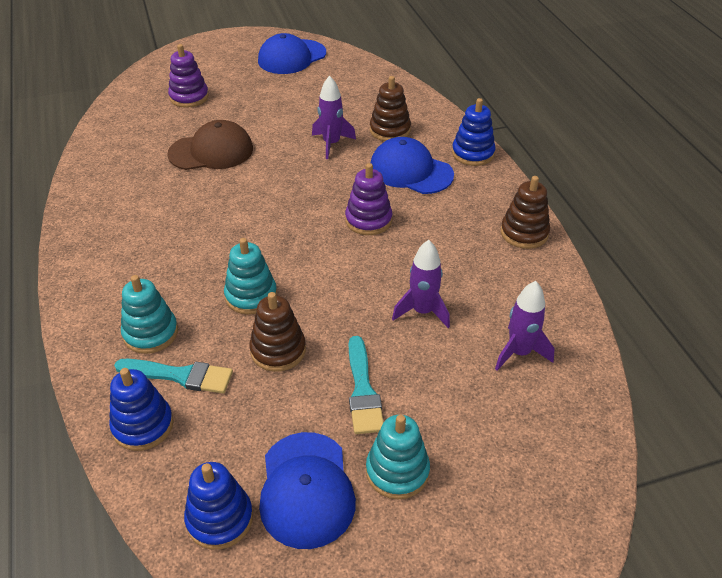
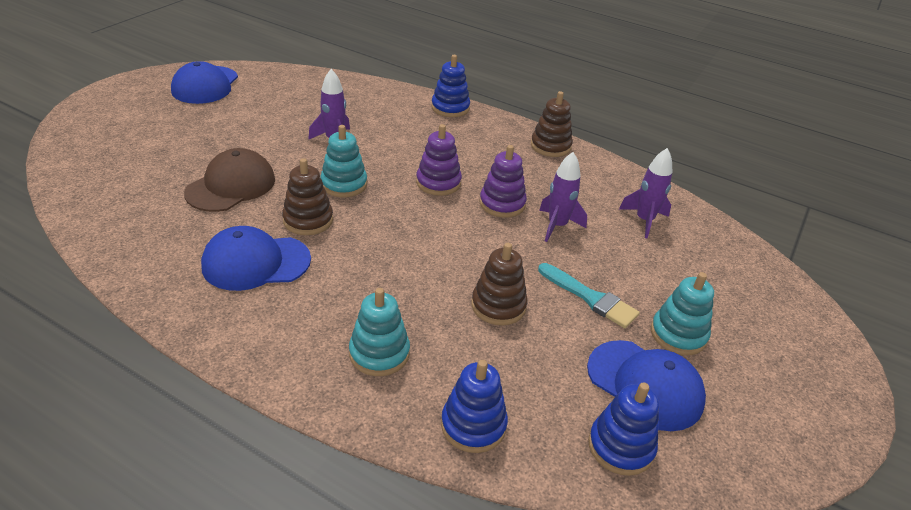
camera: 45 degrees left, 5 degrees down
(180, 375) = (450, 369): turquoise brush -> none
(189, 97) = (142, 149): purple stacking toy -> purple stacking toy (502, 204)
(251, 296) = (424, 279): turquoise stacking toy -> turquoise stacking toy (344, 184)
(390, 130) = (368, 113): brown stacking toy -> brown stacking toy (308, 220)
(411, 171) = (423, 136): blue cap -> blue cap (256, 262)

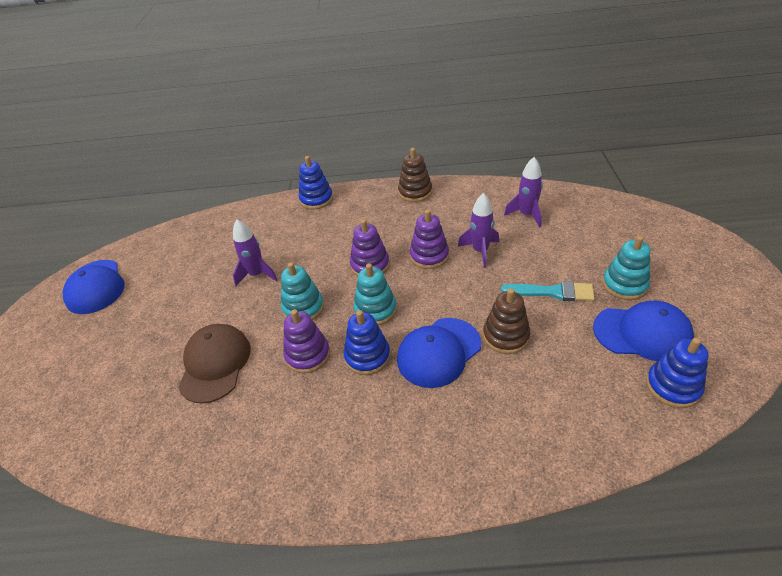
camera: 25 degrees left, 5 degrees up
(256, 262) = (305, 417): blue cap -> blue cap (439, 352)
(308, 220) = (308, 355): brown stacking toy -> purple stacking toy
(379, 353) = (469, 428): turquoise stacking toy -> turquoise stacking toy (375, 310)
(473, 425) = (581, 437): blue stacking toy -> blue stacking toy (367, 356)

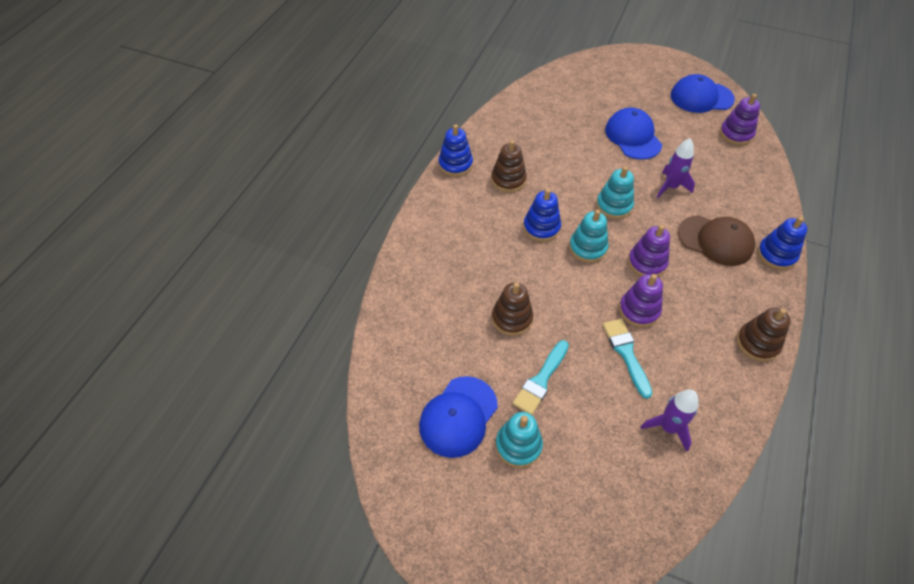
camera: 110 degrees right, 10 degrees up
(215, 364) = (581, 148): brown cap -> brown cap (715, 240)
(301, 420) = (508, 180): none -> brown stacking toy
(308, 355) = (562, 196): purple stacking toy -> purple stacking toy (736, 134)
(439, 352) = (521, 269): blue cap -> blue cap (633, 137)
(480, 251) = (626, 353): purple rocket -> turquoise brush
(673, 386) = (401, 398): blue stacking toy -> blue stacking toy (455, 164)

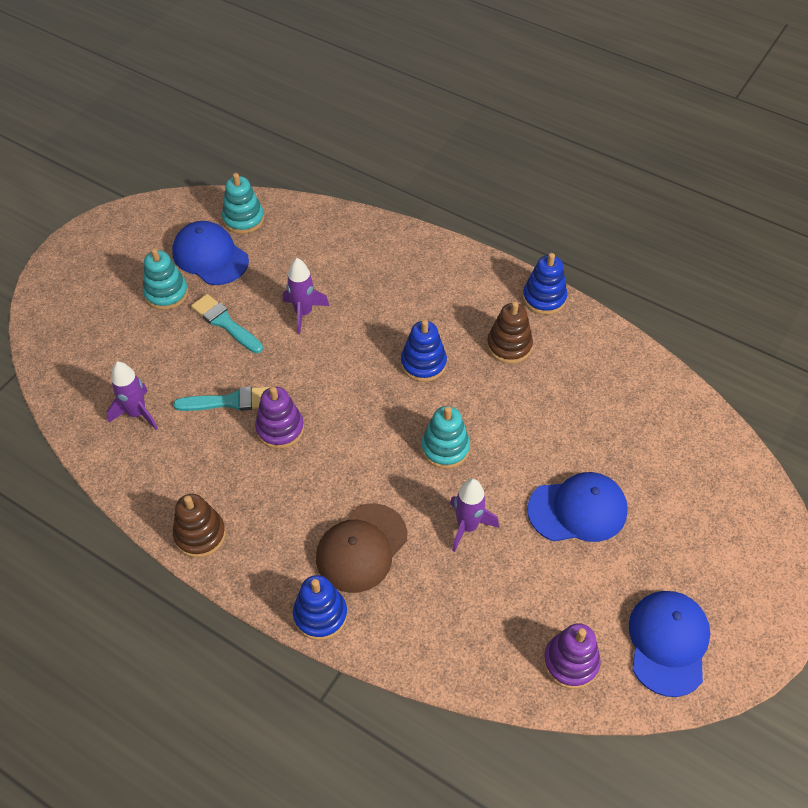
camera: 100 degrees right, 0 degrees up
(512, 318) = (303, 313): brown stacking toy -> purple rocket
(587, 248) = (382, 402): turquoise stacking toy -> turquoise stacking toy (243, 219)
(647, 263) = (344, 457): purple stacking toy -> none

